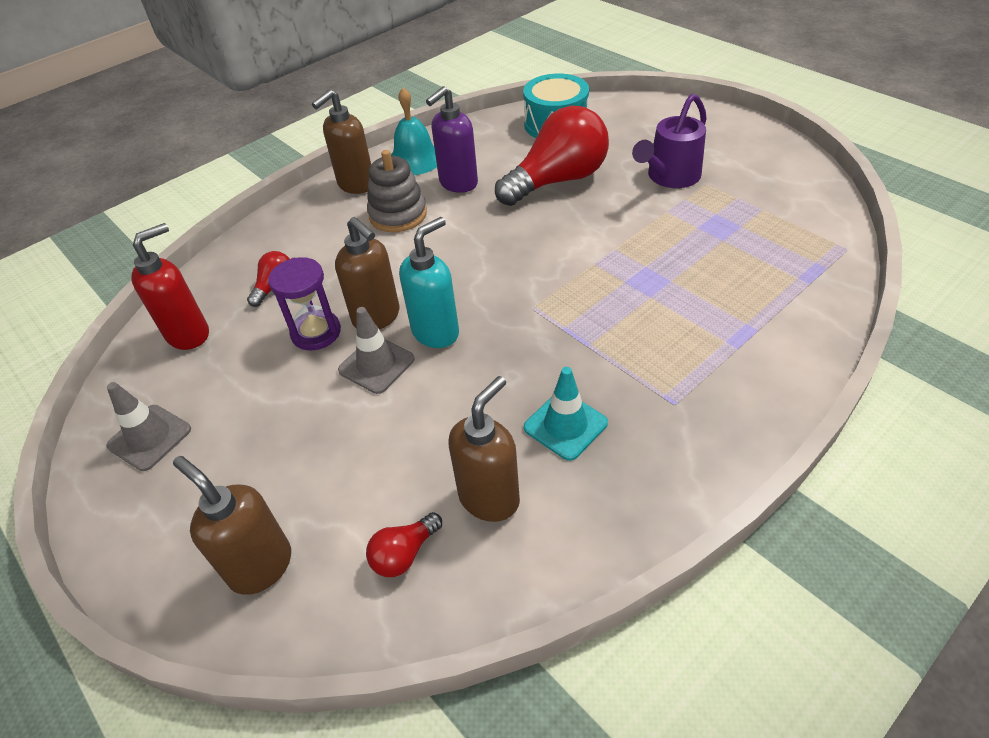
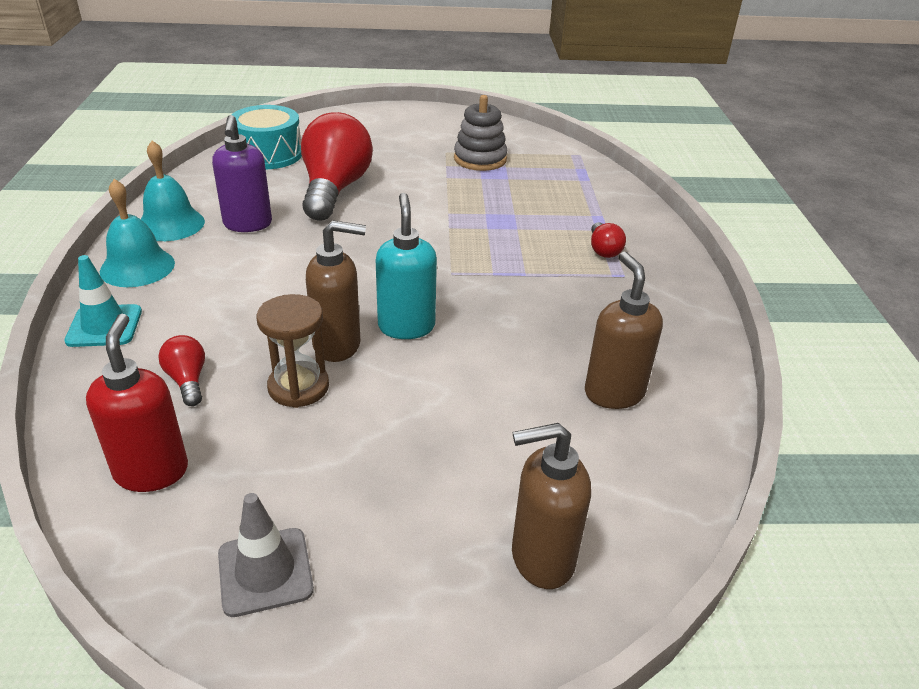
camera: 55 degrees left, 10 degrees down
(316, 332) = (298, 387): purple hourglass -> brown hourglass
(356, 185) = (137, 267): brown soap dispenser -> turquoise bell
(376, 365) = (395, 374): grey traffic cone -> none
(398, 215) = (227, 269): grey stacking toy -> grey stacking toy (480, 159)
(404, 554) = (620, 463): red light bulb -> red light bulb (603, 250)
(565, 425) = (587, 324): turquoise traffic cone -> turquoise traffic cone (104, 326)
(669, 177) = (415, 157): purple watering can -> none

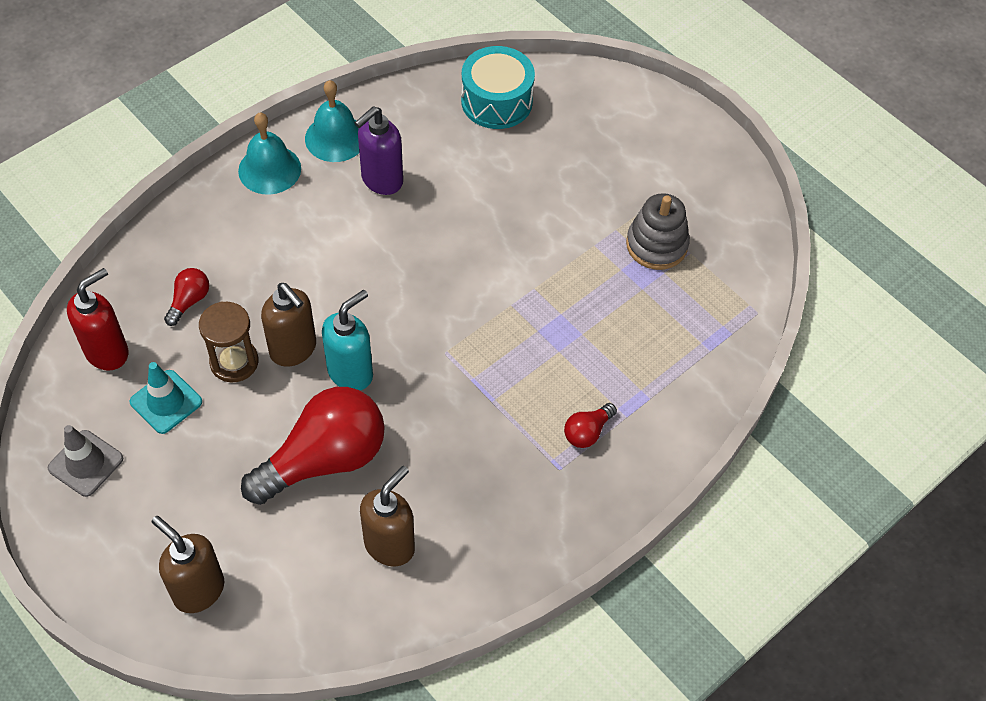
camera: 50 degrees right, 20 degrees up
(104, 326) = (197, 213): turquoise traffic cone -> turquoise traffic cone (166, 402)
(334, 190) = (488, 189): red light bulb -> red light bulb (324, 459)

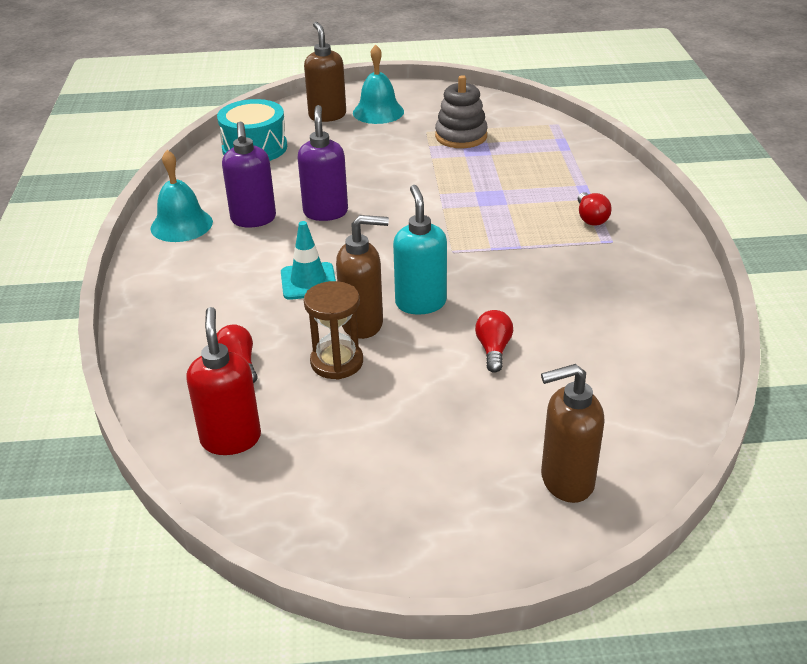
camera: 50 degrees left, 20 degrees down
(86, 463) = (345, 506): grey traffic cone -> none
(166, 402) = (333, 421): turquoise traffic cone -> turquoise traffic cone (308, 281)
(269, 169) = (163, 267): turquoise bell -> turquoise bell (378, 112)
(324, 459) = (493, 350): red light bulb -> red light bulb, size x0.43
(390, 545) = (612, 346): brown soap dispenser -> brown soap dispenser (327, 115)
(433, 223) = (325, 212): none -> purple soap dispenser

